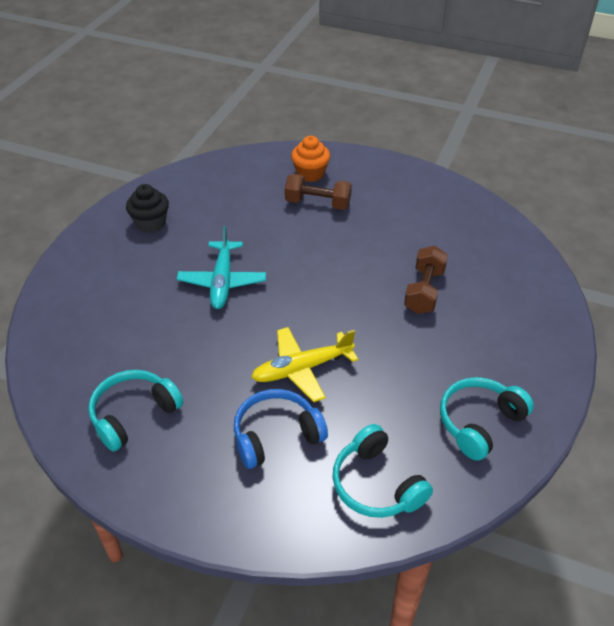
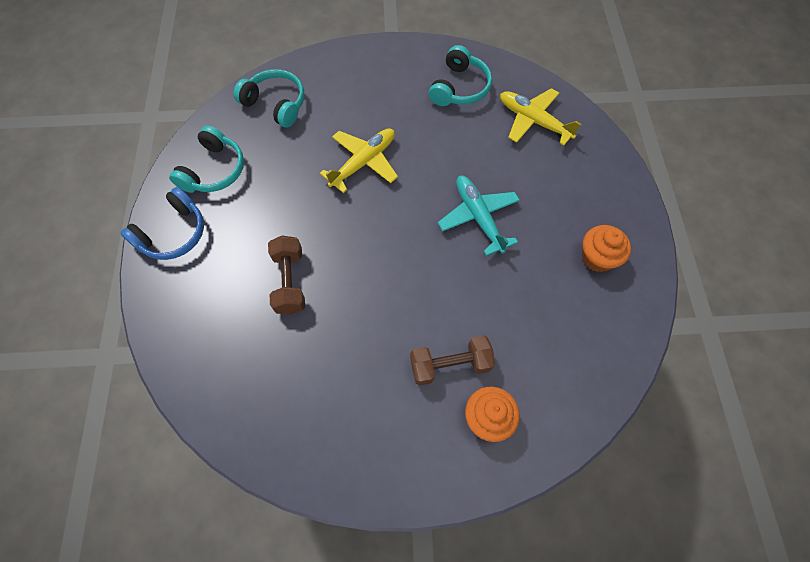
camera: 155 degrees right, 20 degrees up
(90, 344) = (534, 121): none -> yellow plane
(151, 223) = (597, 258): black cupcake -> orange cupcake
(276, 435) = (356, 109): blue headphones -> blue headphones (173, 233)

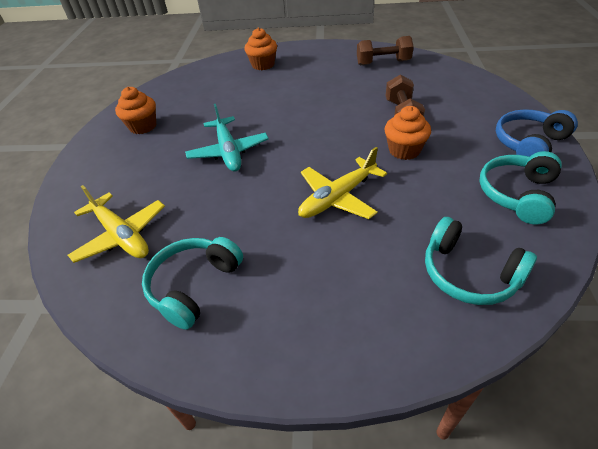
camera: 170 degrees left, 20 degrees down
(297, 222) = (404, 150): none -> orange cupcake
(450, 365) = (280, 81): brown dumbbell -> brown dumbbell (383, 63)

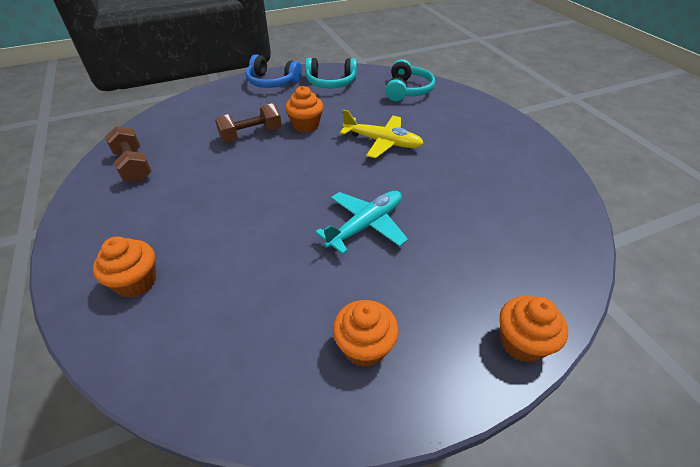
camera: 120 degrees left, 0 degrees up
(70, 187) = (522, 342): none -> orange cupcake
(121, 235) = (523, 243): yellow plane -> none
(194, 286) = (515, 177): turquoise headphones -> none

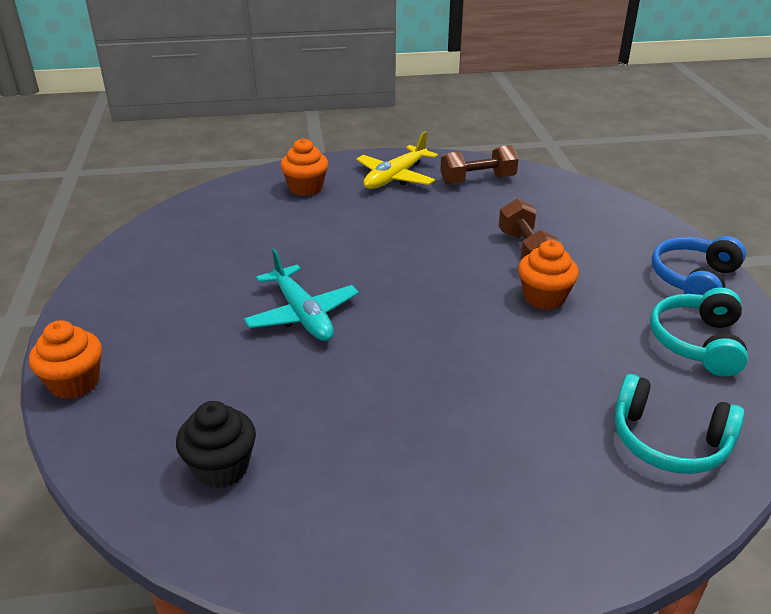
camera: 105 degrees right, 10 degrees down
(364, 347) = (155, 287): orange cupcake -> none
(382, 142) = (478, 364): yellow plane -> yellow plane (396, 177)
(529, 221) = (221, 468): none -> black cupcake

